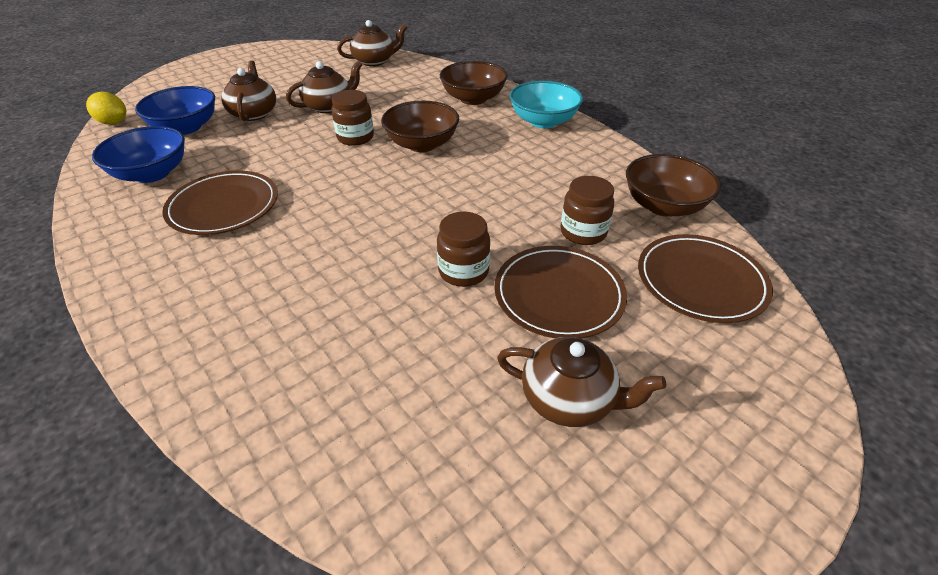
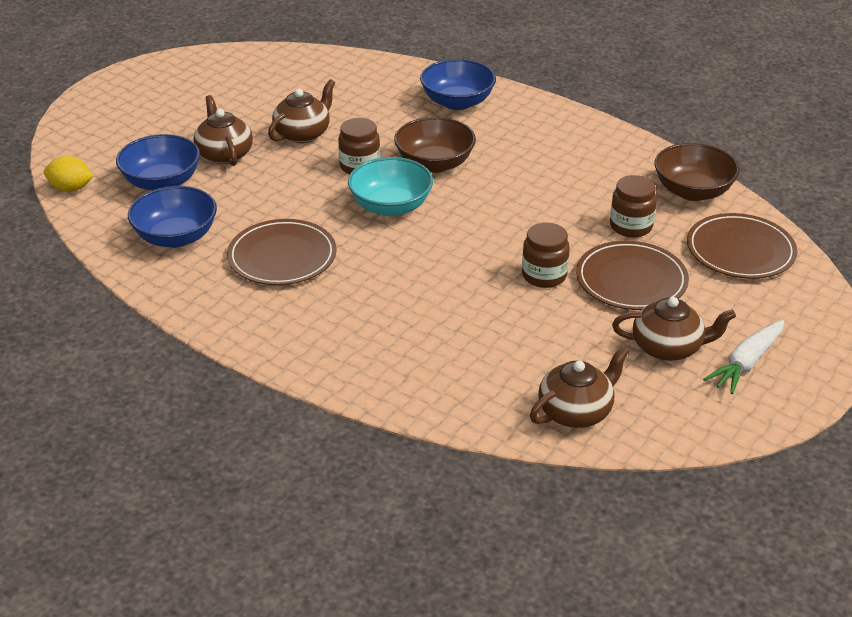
camera: 15 degrees left, 5 degrees down
(375, 61) = (312, 66): brown teapot -> brown teapot (576, 411)
(473, 99) = (457, 102): brown bowl -> blue bowl
(543, 121) = (545, 119): turquoise bowl -> turquoise bowl (391, 206)
(669, 449) = (746, 363): none -> white carrot

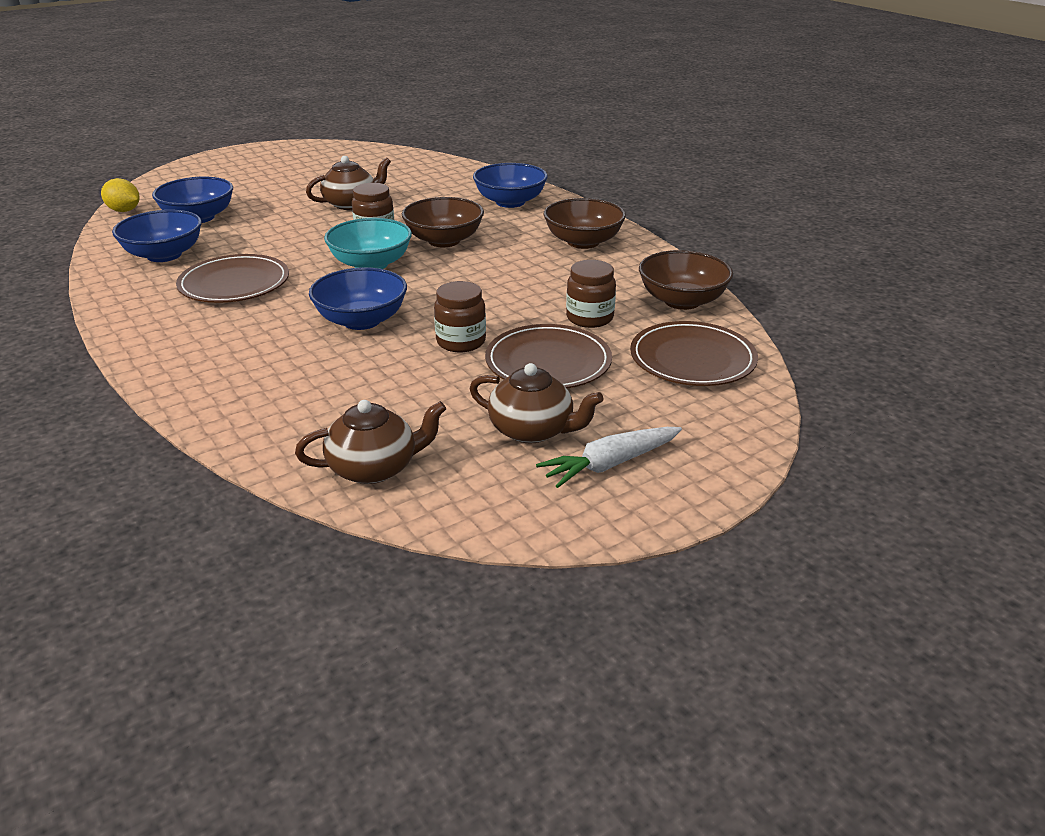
camera: 20 degrees right, 5 degrees down
(224, 154) = (270, 207): brown teapot -> none
(439, 272) = (361, 320): none -> blue bowl
(562, 140) = (583, 242): none -> brown bowl

